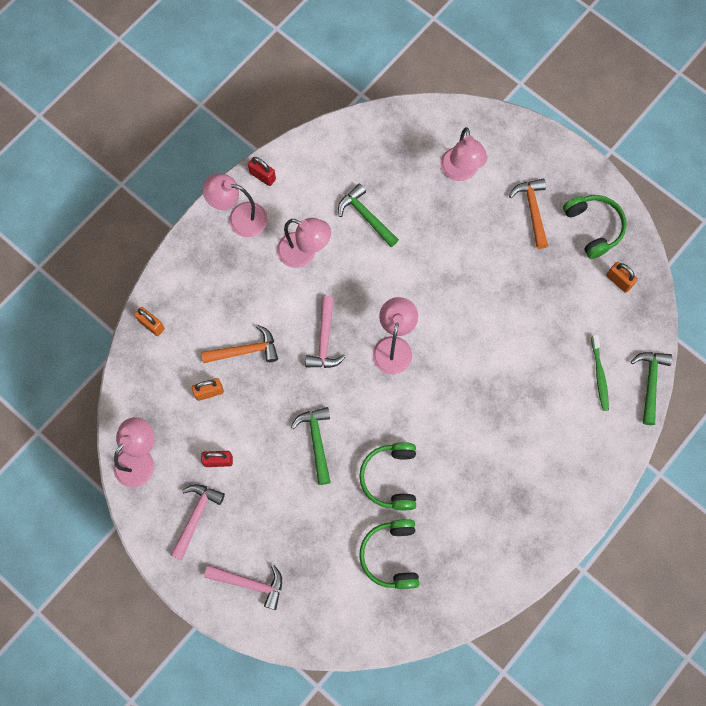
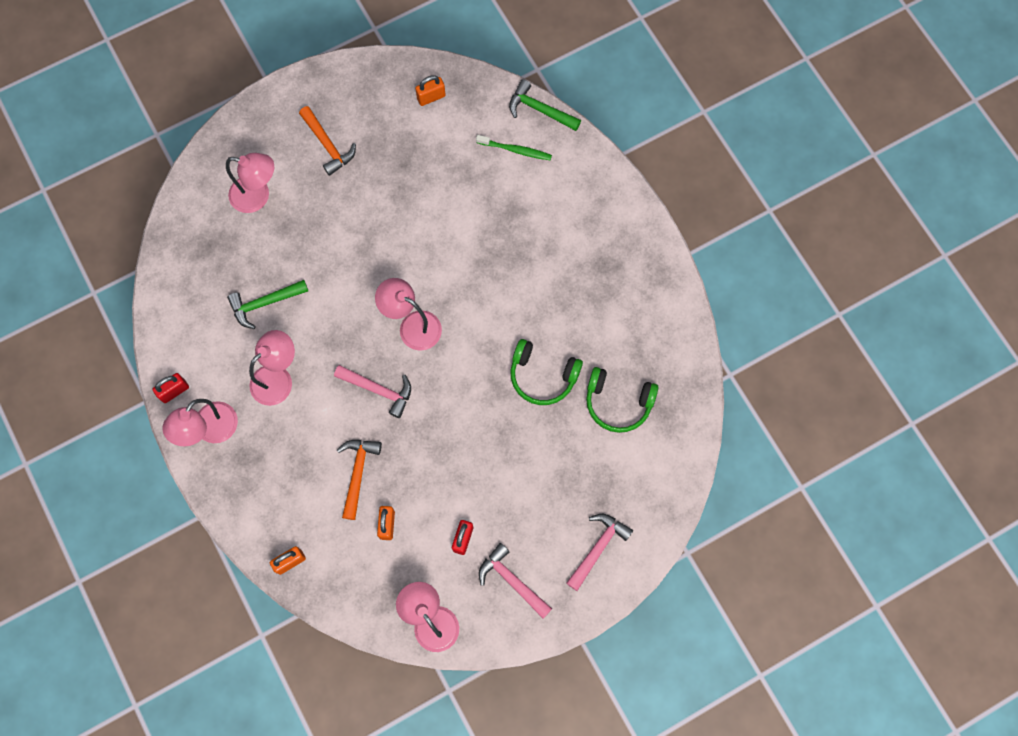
camera: 70 degrees left, 0 degrees up
(317, 441) = (480, 434): green hammer -> none
(532, 210) = (327, 145): orange hammer -> orange hammer turned 135 degrees counterclockwise
(593, 227) = (368, 98): green headphones -> none

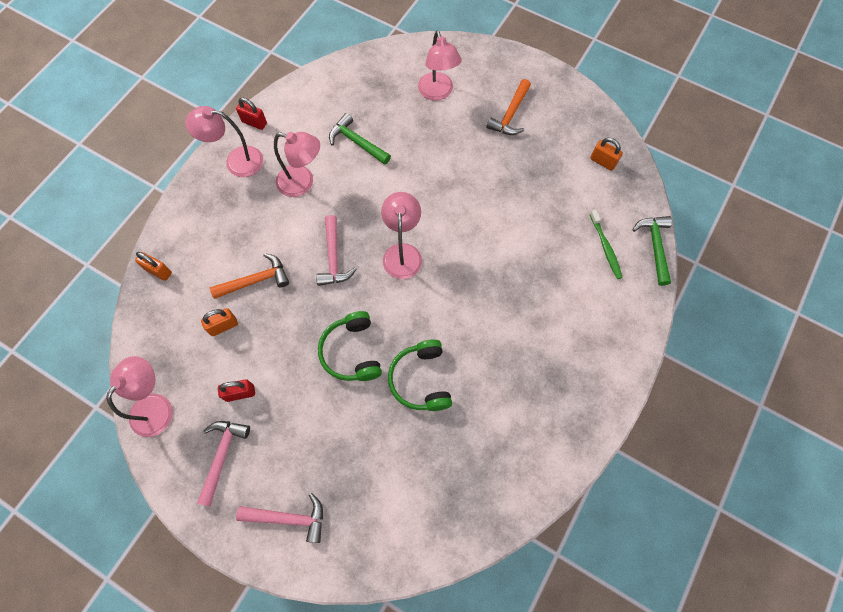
camera: 60 degrees right, 5 degrees down
(618, 402) = (435, 460): green headphones -> green headphones (352, 352)

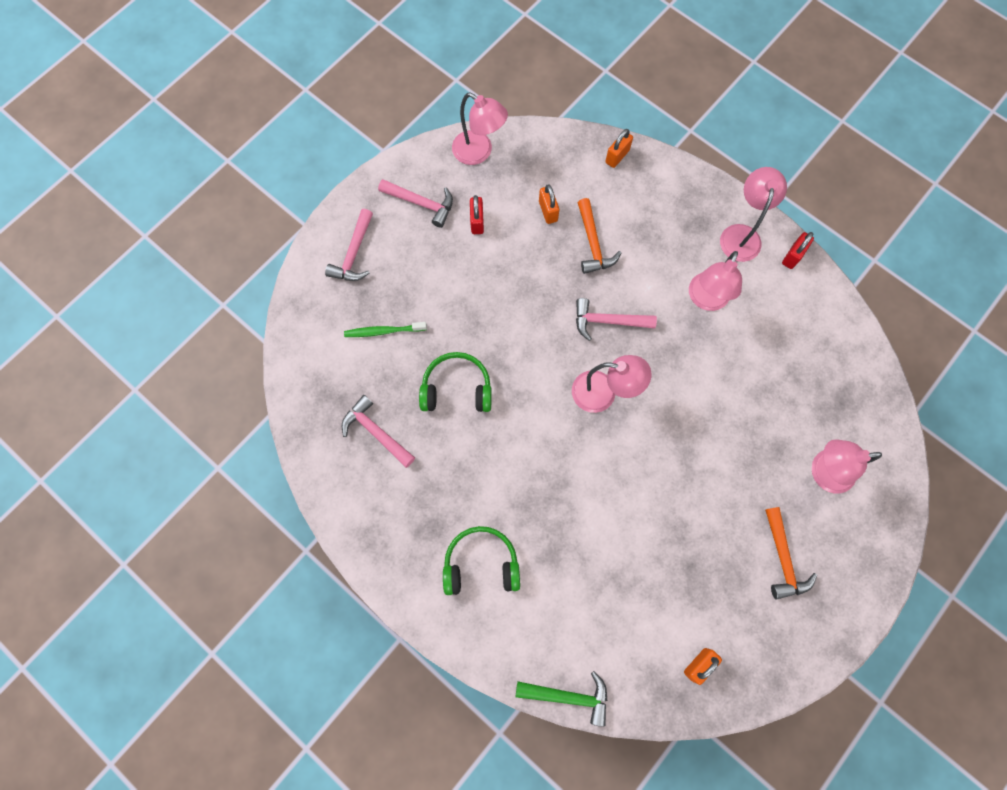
camera: 100 degrees right, 5 degrees up
(352, 352) = (499, 326): green headphones -> green headphones (481, 564)
(357, 142) = (756, 365): green hammer -> none
(478, 448) = (376, 432): none -> pink hammer
(510, 114) = (782, 559): orange hammer -> orange hammer turned 135 degrees counterclockwise
(605, 247) = (576, 631): green toothbrush -> green toothbrush (384, 331)

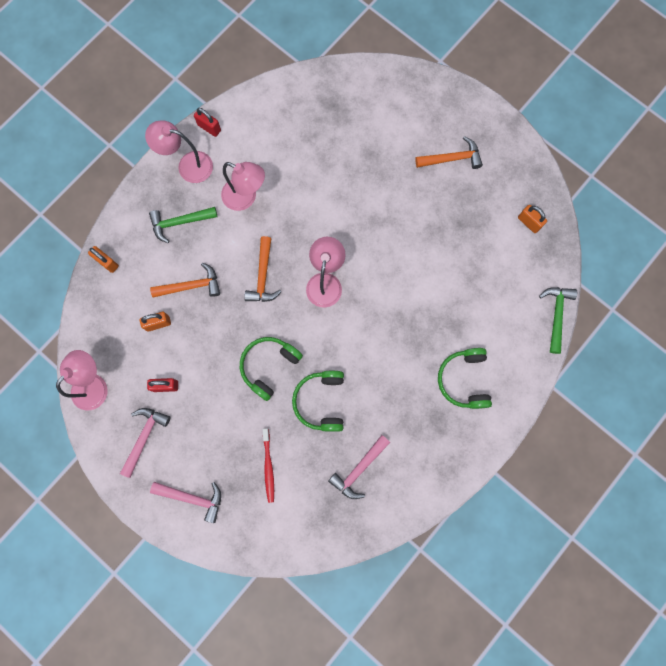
camera: 90 degrees left, 5 degrees up
(384, 331) = (268, 466): green toothbrush -> red toothbrush
(499, 330) = (269, 366): none -> green headphones
(608, 321) = (263, 276): pink hammer -> orange hammer
(669, 229) = (180, 222): none -> green hammer
(823, 472) = (387, 124): pink lamp -> none

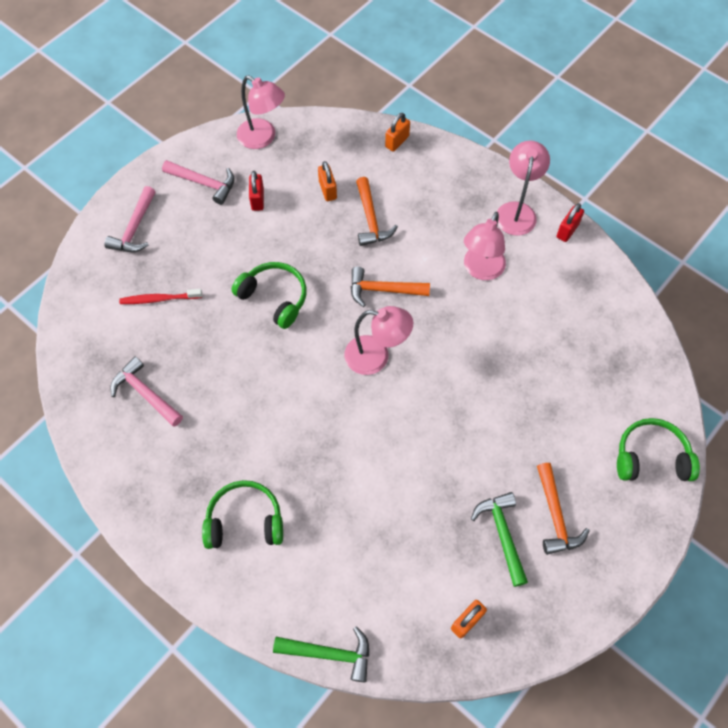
camera: 90 degrees right, 15 degrees down
(180, 222) = (446, 206): green hammer -> green hammer (502, 534)
(321, 401) = (229, 353): green headphones -> green headphones (651, 458)

